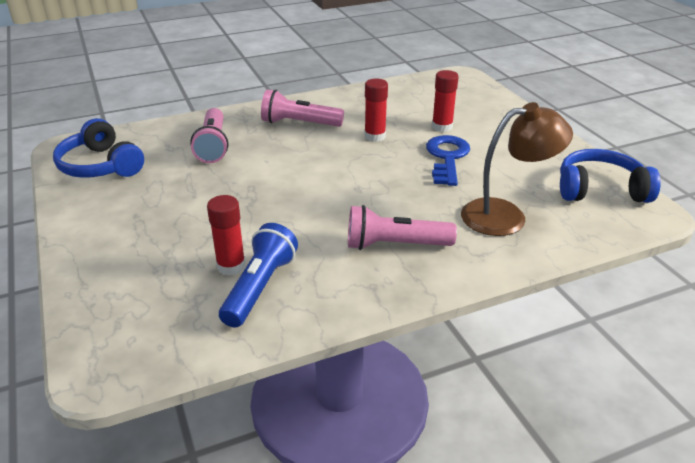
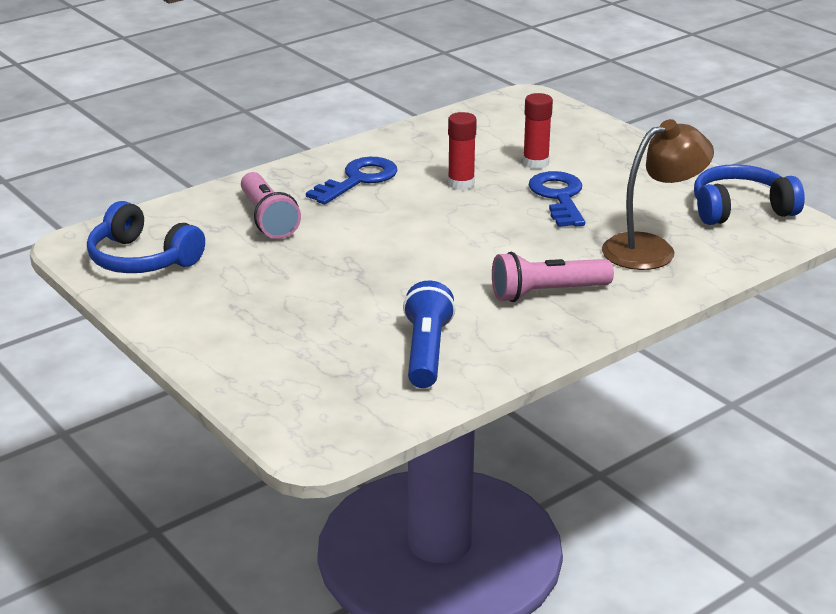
camera: 15 degrees left, 5 degrees down
(231, 266) = (382, 338): red glue stick -> none
(299, 123) = (358, 179): pink flashlight -> blue key

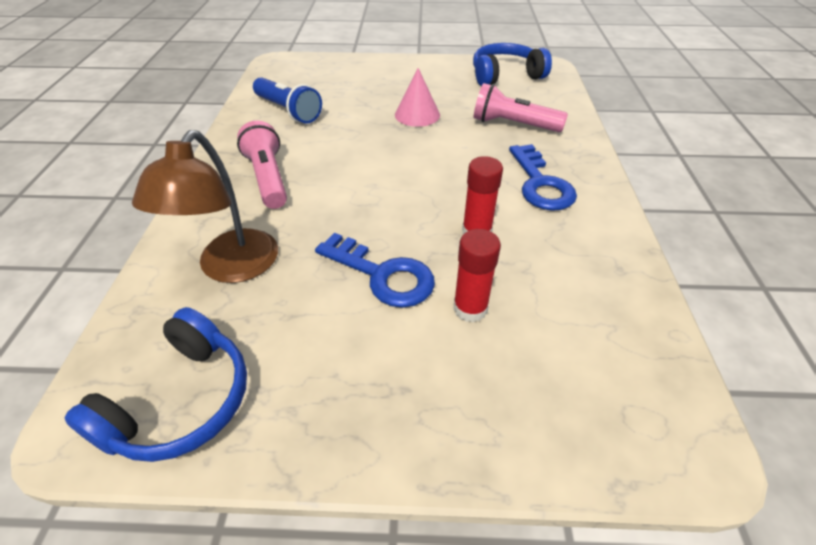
camera: 130 degrees right, 15 degrees up
(319, 273) = (417, 114): none -> pink cone
(547, 293) = (268, 178): pink flashlight -> pink flashlight turned 45 degrees counterclockwise

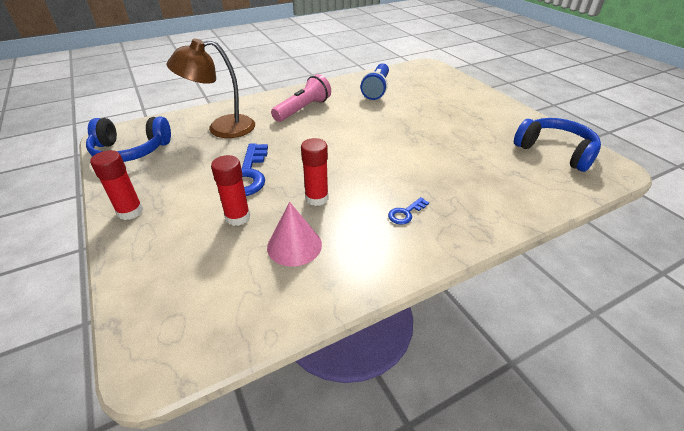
camera: 60 degrees right, 5 degrees down
(377, 430) = (130, 212): none -> red glue stick
(417, 114) = (433, 132): pink cone -> pink cone (294, 245)
(513, 124) = (477, 177): pink flashlight -> none
(541, 184) = (405, 213): blue key -> blue key, size x0.49

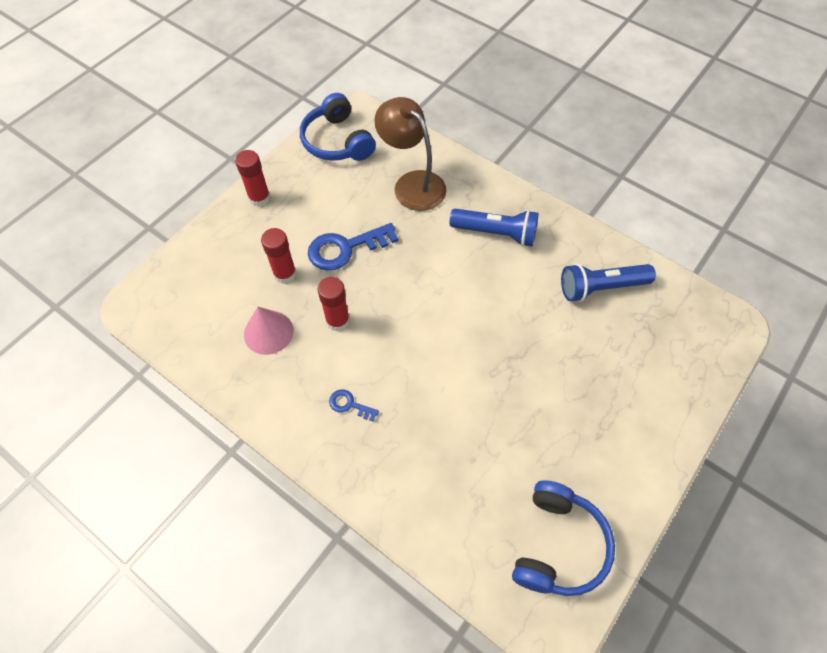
camera: 65 degrees right, 20 degrees up
(303, 109) = (496, 233): pink flashlight -> blue flashlight

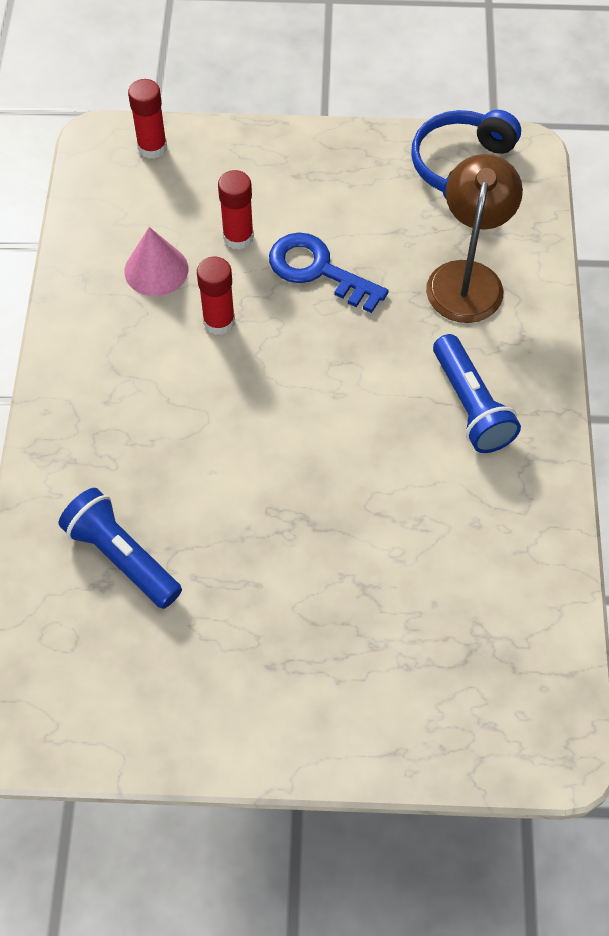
camera: 55 degrees right, 0 degrees up
(259, 198) = (316, 150): red glue stick -> red glue stick (152, 147)
(349, 405) = (127, 395): blue key -> none
(558, 545) = (105, 690): blue headphones -> none
(601, 287) = (487, 564): blue flashlight -> blue flashlight (122, 556)

